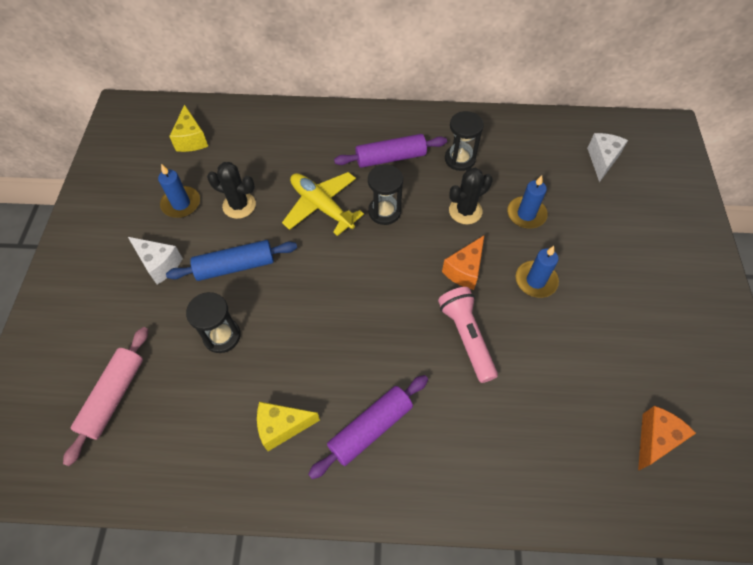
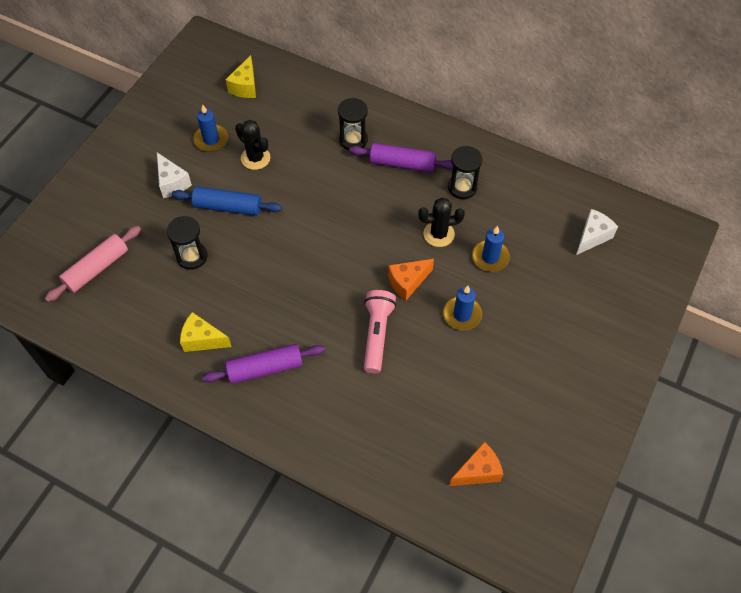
camera: 25 degrees right, 0 degrees up
(321, 206) = (321, 184): yellow plane -> none
(384, 212) = (370, 208): black hourglass -> black hourglass (353, 140)

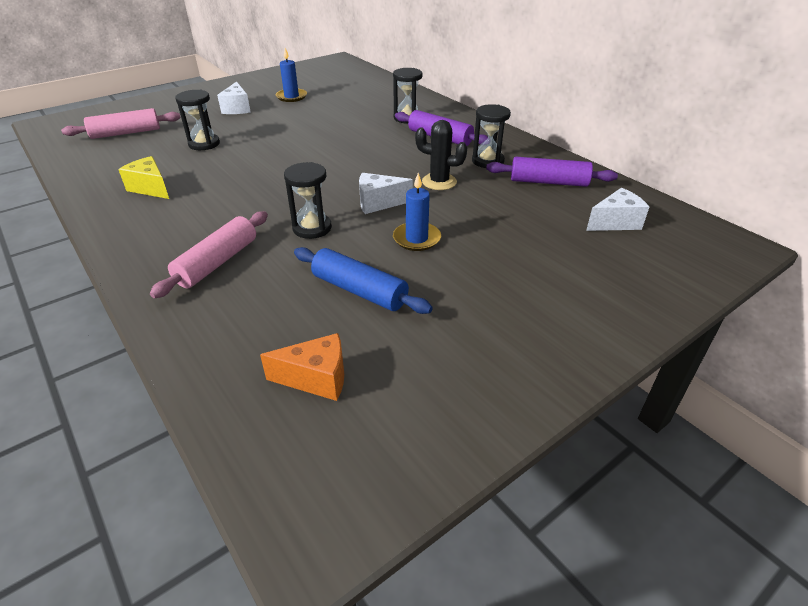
camera: 25 degrees right, 20 degrees down
(228, 207) = (265, 127): blue rolling pin -> blue rolling pin (359, 291)
(245, 86) = (345, 81): yellow cheese -> none
(255, 158) = (315, 111): black cactus -> none
(265, 368) = (180, 220): purple rolling pin -> purple rolling pin (548, 182)
(335, 402) = (217, 262): none -> pink rolling pin
(377, 334) = (312, 228): pink flashlight -> black hourglass
(407, 282) = (378, 203): orange cheese -> white cheese
(490, 257) = (482, 208): blue candle -> none

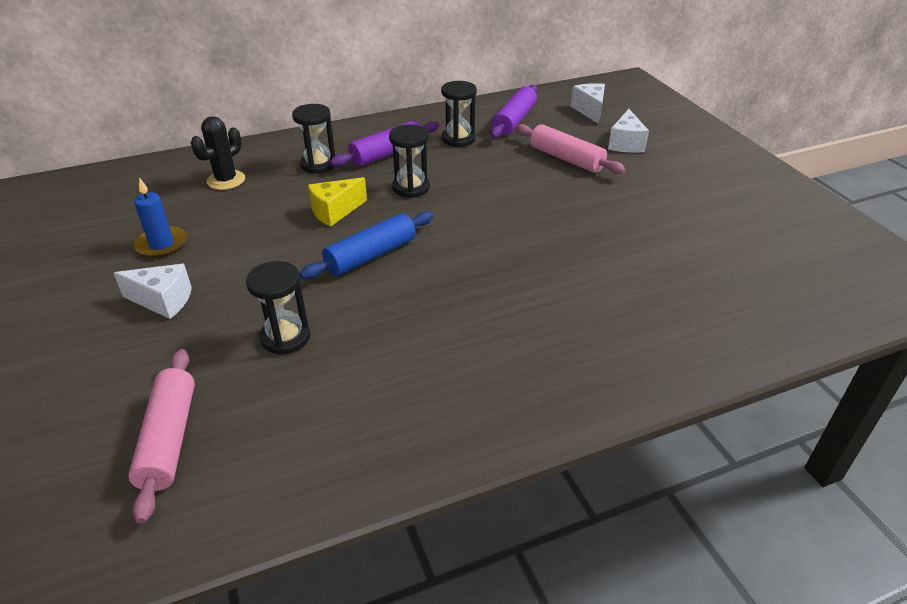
camera: 75 degrees left, 0 degrees up
(151, 188) = (414, 390): yellow cheese -> yellow cheese (335, 211)
(217, 262) = (619, 325): pink rolling pin -> pink rolling pin (566, 159)
(312, 228) = (562, 256): black hourglass -> black hourglass (411, 188)
(316, 379) = (791, 272): orange cheese -> none
(359, 291) = (675, 239): blue rolling pin -> blue rolling pin (371, 255)
(378, 203) = (522, 211): white cheese -> white cheese (625, 144)
(416, 239) = (596, 199): blue candle -> none
(439, 182) = (491, 171): black cactus -> black cactus (226, 180)

